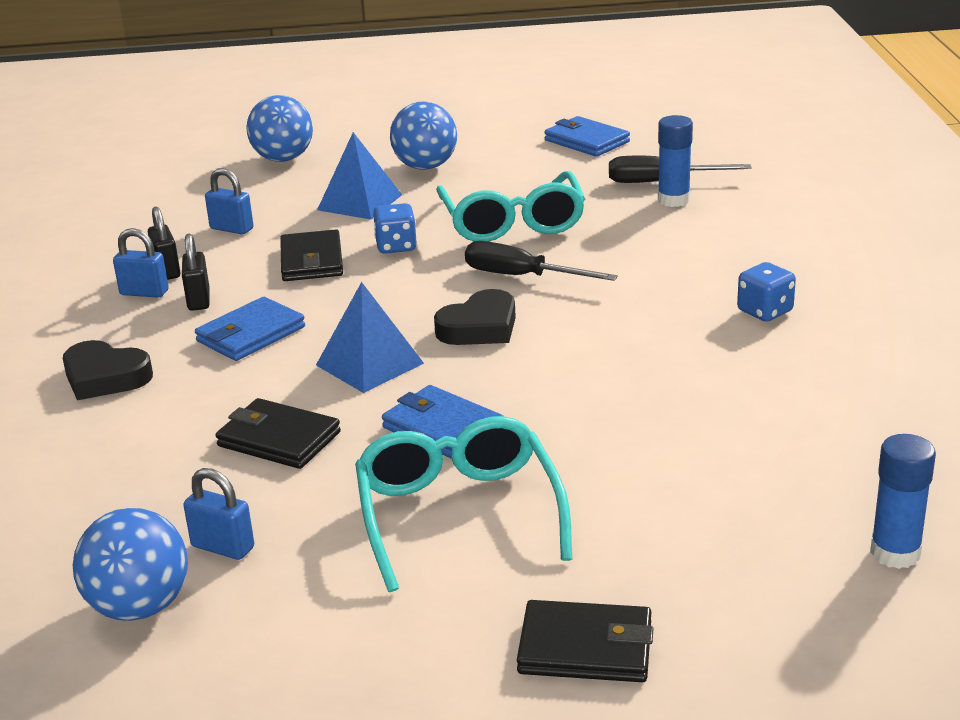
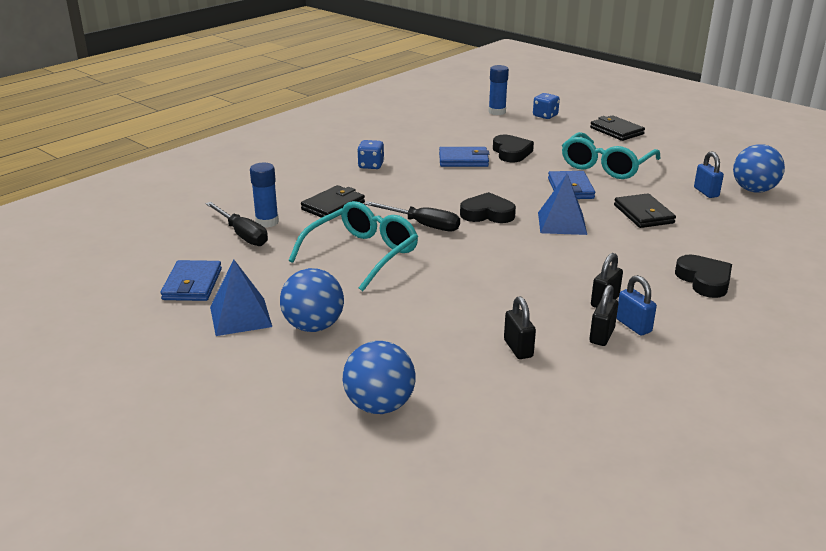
camera: 135 degrees left, 0 degrees up
(232, 229) = (518, 348): blue padlock -> black padlock
(250, 334) = (599, 265): blue wallet -> blue wallet (463, 160)
(311, 261) = (505, 292): black wallet -> black wallet (333, 206)
(359, 202) = (407, 321): blue pyramid -> blue pyramid (240, 316)
(396, 246) = (446, 274): blue dice -> blue dice (545, 116)
(521, 276) = (422, 225): black screwdriver -> black screwdriver turned 45 degrees counterclockwise
(651, 451) = (511, 152): none -> black heart

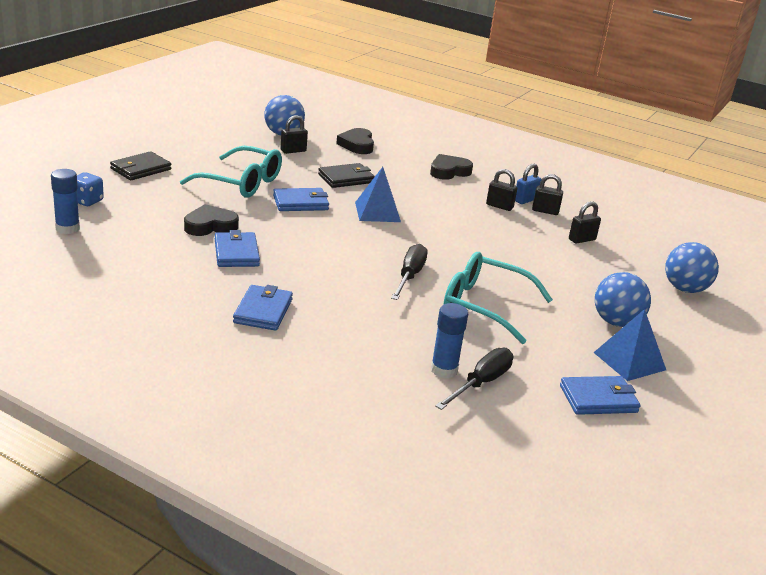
camera: 105 degrees left, 0 degrees up
(333, 206) = (385, 329): black wallet -> none
(371, 165) = (263, 311): blue dice -> blue wallet
(487, 214) = (371, 244): black heart -> black heart (357, 145)
(706, 192) = (293, 151): blue padlock -> black padlock

